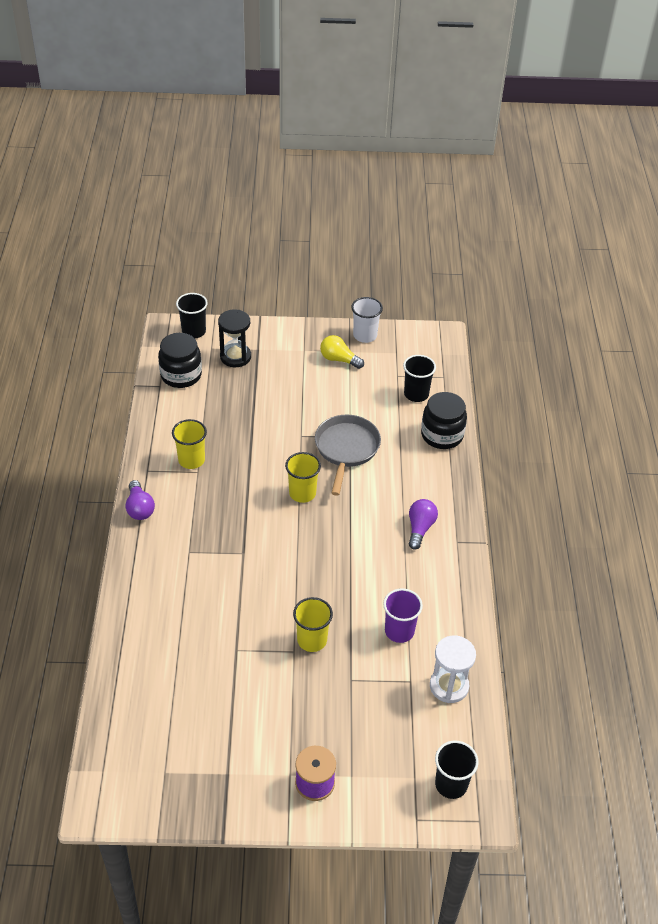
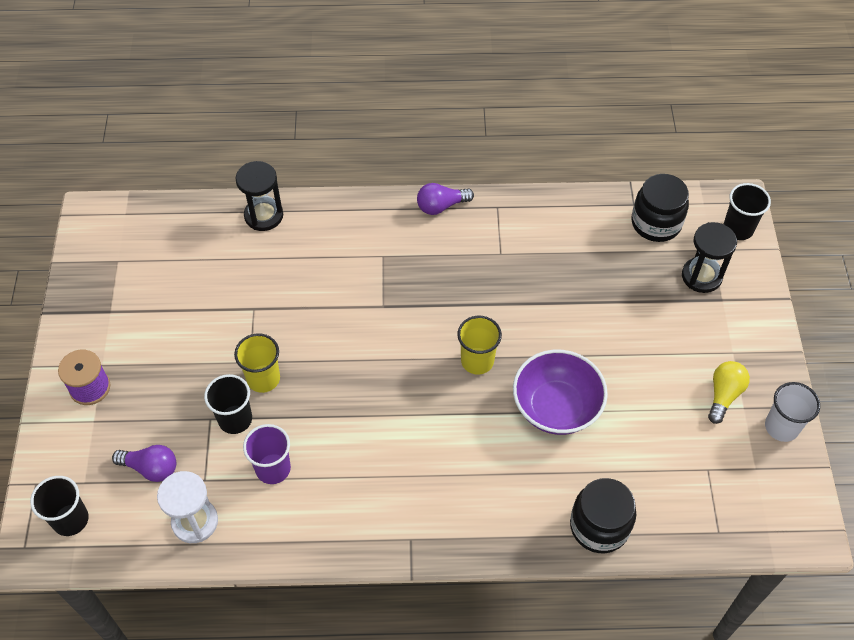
camera: 90 degrees right, 10 degrees up
(127, 644) = (264, 215): none -> black hourglass
(191, 460) = (517, 246): yellow cup -> none
(346, 449) = (556, 407): grey pan -> purple bowl
(416, 394) = (674, 494): black cup -> black cup (235, 419)
(420, 528) = (430, 494): purple light bulb -> purple light bulb (151, 468)

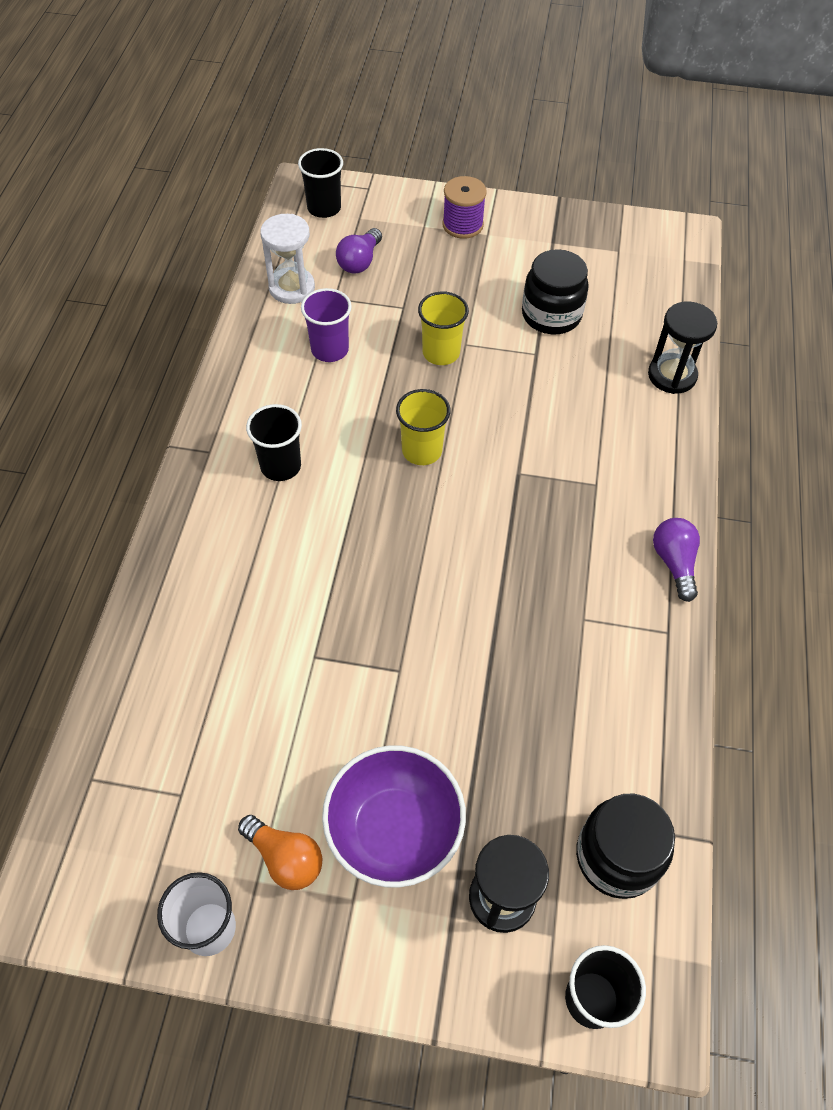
camera: 100 degrees right, 0 degrees up
(235, 419) = (397, 326): black cup -> black cup (280, 466)
(477, 361) = (417, 557): yellow cup -> yellow cup (422, 451)
(556, 407) = (327, 630): purple bowl -> purple bowl (394, 830)
(599, 526) = (153, 638): black jar -> black jar (551, 315)
(724, 395) = (285, 858): yellow light bulb -> orange light bulb

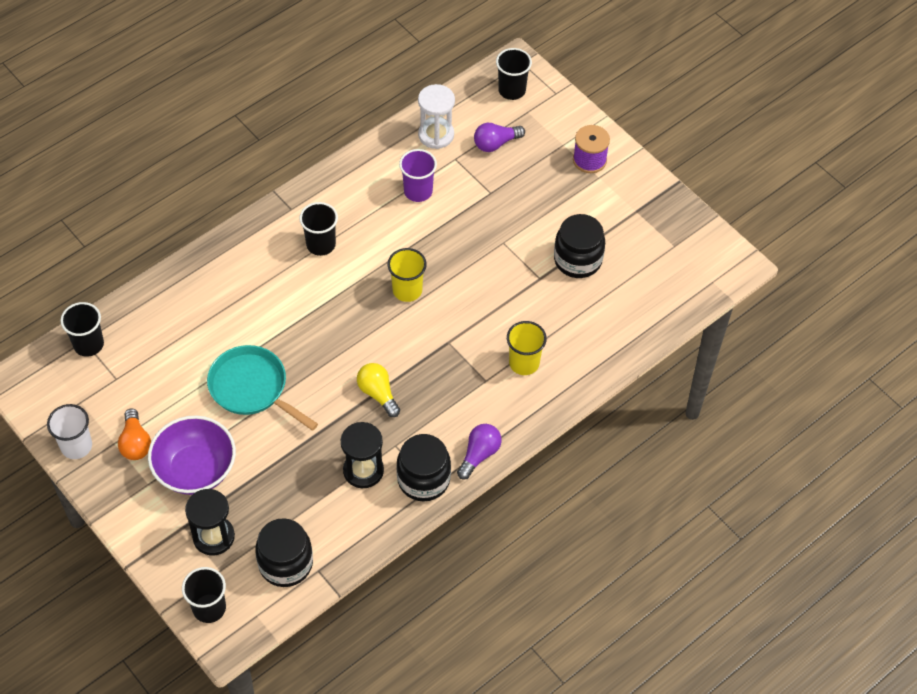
camera: 40 degrees right, 0 degrees up
(102, 779) = (88, 344): none -> black cup
(363, 677) = (252, 388): none -> turquoise pan
(441, 353) = (482, 238): yellow cup -> yellow cup (524, 363)
(506, 577) = (378, 393): none -> yellow light bulb
(651, 632) = (423, 479): none -> black jar
(672, 375) = (609, 350): black hourglass -> black hourglass (363, 470)

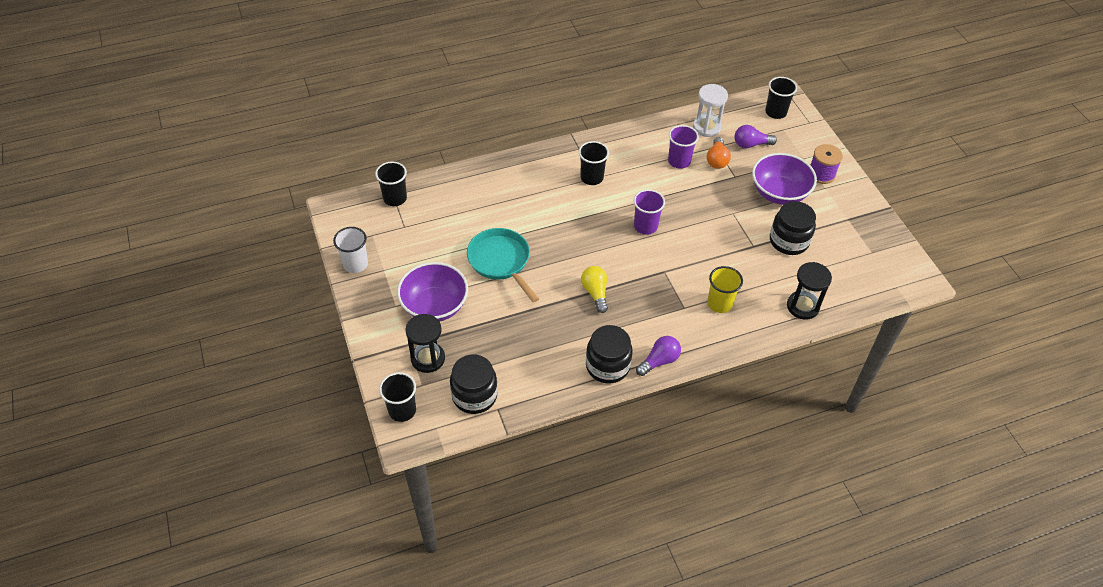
camera: 20 degrees right, 5 degrees down
(135, 443) = (399, 274): orange light bulb -> orange light bulb (717, 160)
(363, 470) = (562, 345): black hourglass -> black hourglass (802, 306)
(407, 290) = (645, 226): yellow cup -> purple cup
(548, 200) = (779, 193): none -> purple bowl

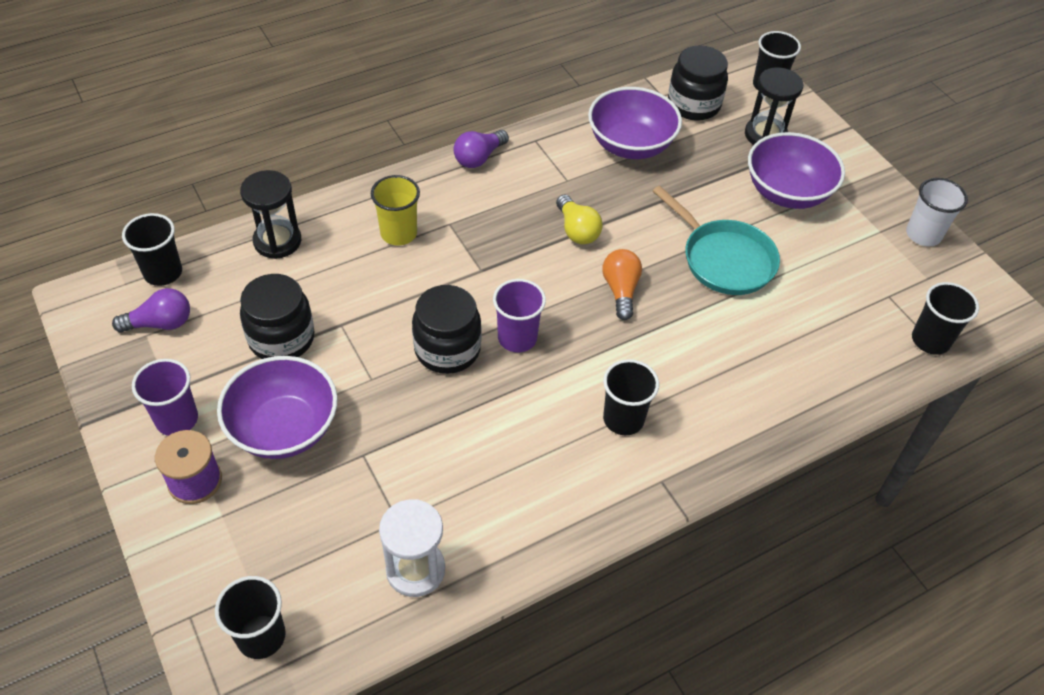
camera: 170 degrees right, 0 degrees up
(538, 360) = (630, 145): none -> purple bowl
(607, 366) = (543, 147): black jar -> black jar (447, 349)
(679, 161) = (469, 475): purple cup -> purple cup (177, 419)
(717, 160) = (396, 488): orange light bulb -> orange light bulb (620, 290)
(750, 144) = (326, 536): purple light bulb -> purple light bulb (160, 323)
(874, 291) = (163, 273): none -> black cup

